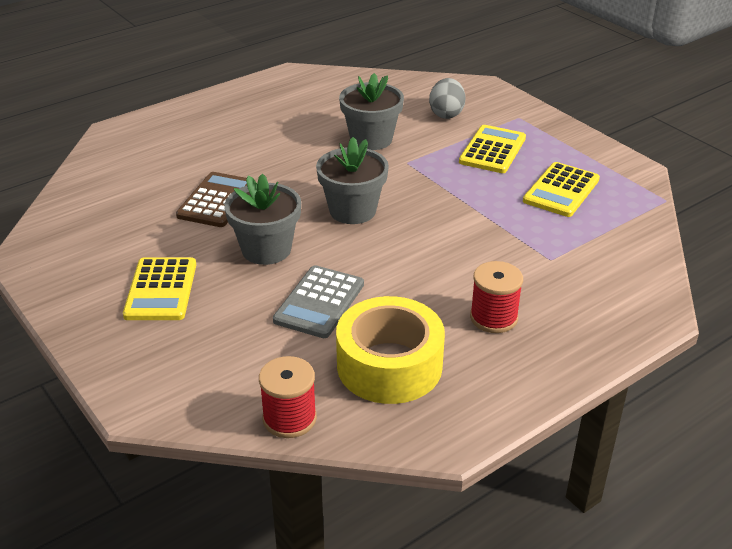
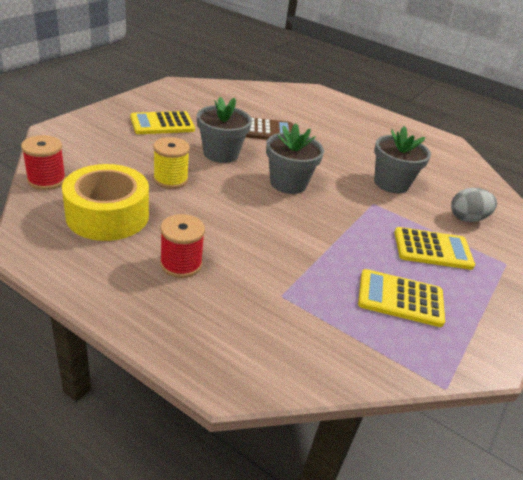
camera: 65 degrees right, 0 degrees up
(319, 302) = (170, 179): grey calculator -> yellow spool

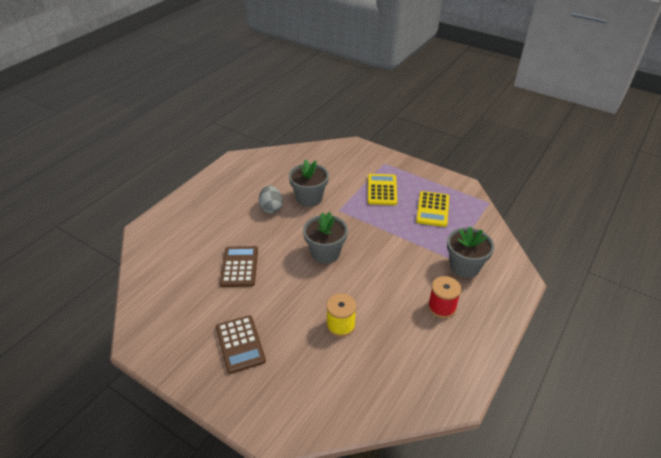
camera: 85 degrees left, 5 degrees up
(46, 180) = (367, 414): red spool -> none
(108, 215) = (403, 358): yellow tape -> none
(162, 124) = (240, 344): yellow calculator -> brown calculator
(221, 153) = (289, 295): grey flower pot -> grey flower pot (464, 266)
(467, 218) = (343, 169): grey egg -> grey egg (271, 208)

